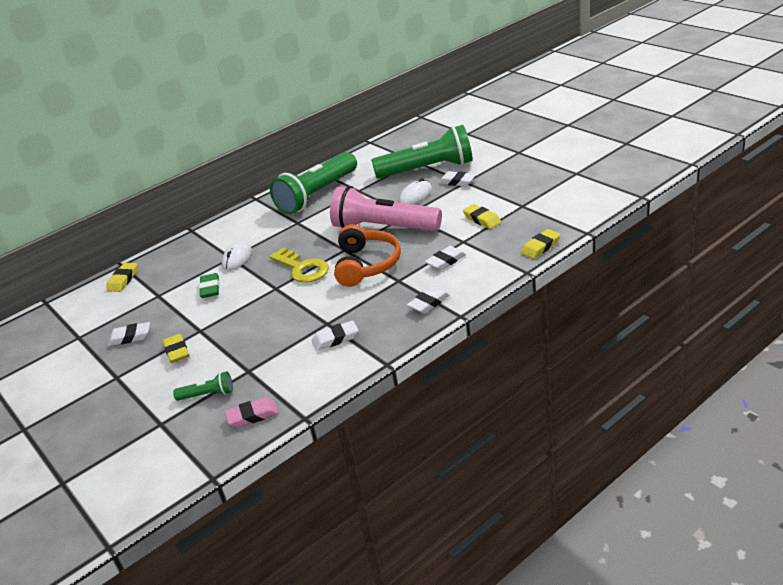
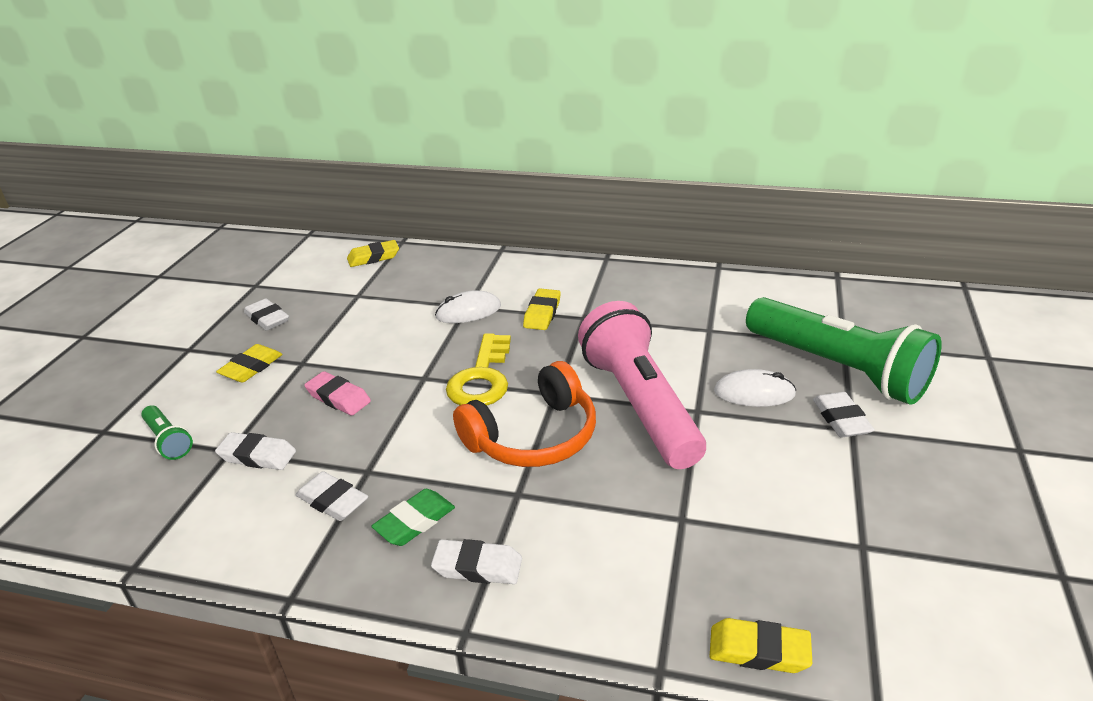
camera: 50 degrees right, 0 degrees up
(210, 288) = (391, 325): green eraser -> green eraser (415, 522)
(252, 415) = (129, 508): pink eraser -> pink eraser (338, 398)
(317, 195) = (661, 300): green flashlight -> none
(445, 261) = (608, 526): white eraser -> white eraser (257, 456)
(482, 219) = (766, 510): yellow eraser -> yellow eraser (542, 313)

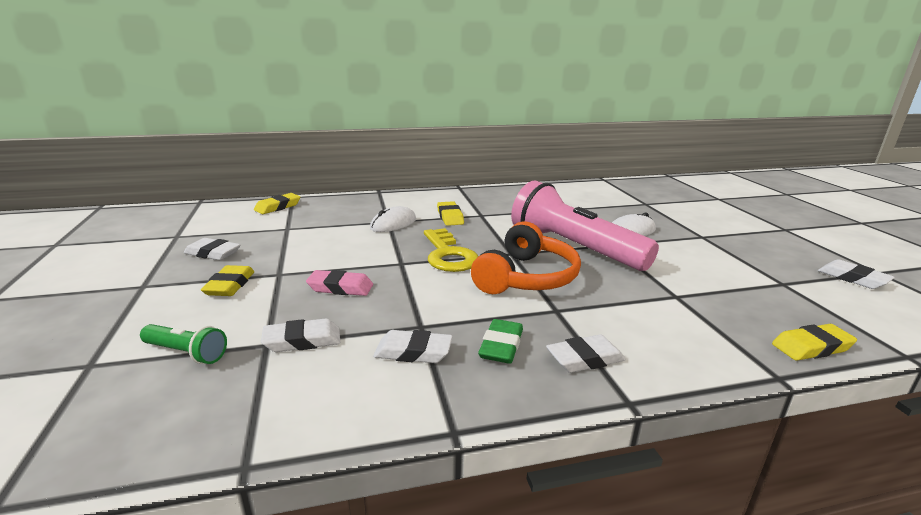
camera: 30 degrees left, 10 degrees down
(837, 369) = (658, 214): green flashlight -> none
(841, 419) = (691, 233): white eraser -> white eraser (852, 278)

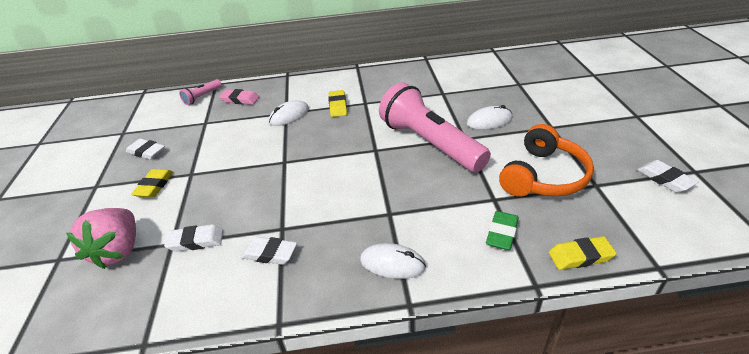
camera: 10 degrees right, 15 degrees up
(186, 353) = (118, 250): green flashlight -> pink strawberry
(278, 207) = (202, 97): yellow eraser -> pink flashlight
(340, 288) = (232, 189): pink eraser -> pink eraser (240, 100)
(448, 255) = (323, 152): yellow key -> none
(501, 346) = (334, 249): green eraser -> green eraser (502, 233)
(526, 277) = (377, 177): orange headphones -> orange headphones (543, 176)
(585, 359) = (392, 263): white eraser -> white mouse

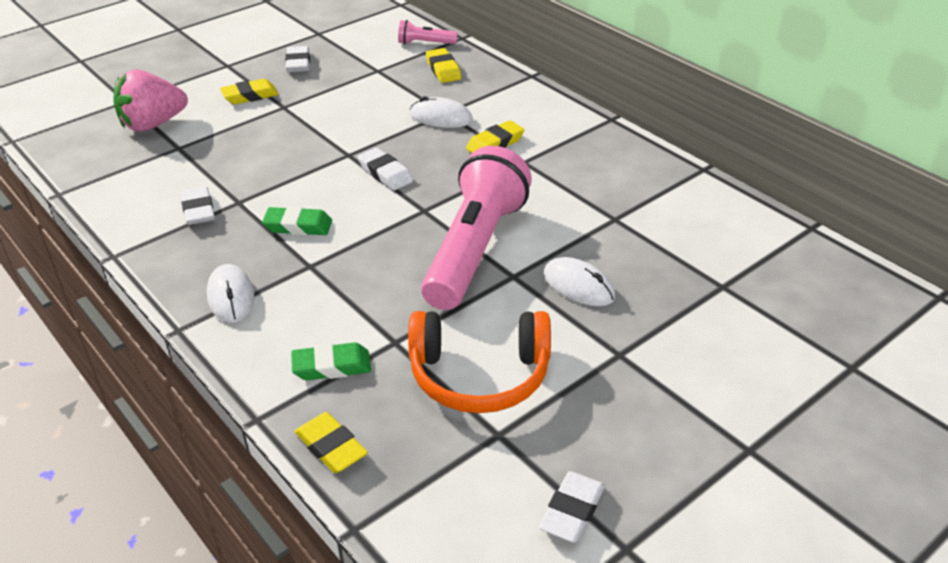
camera: 55 degrees right, 0 degrees up
(196, 241) = (189, 159): white eraser -> white eraser (385, 173)
(240, 100) = (443, 69): pink eraser -> yellow eraser
(341, 207) = (298, 226): none -> green eraser

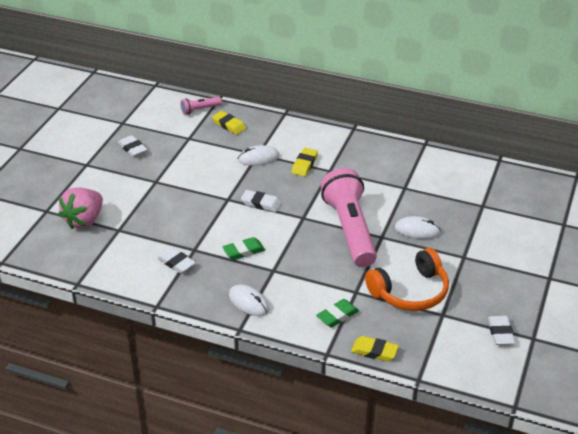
camera: 30 degrees left, 0 degrees up
(250, 96) = (126, 181): yellow eraser -> none

